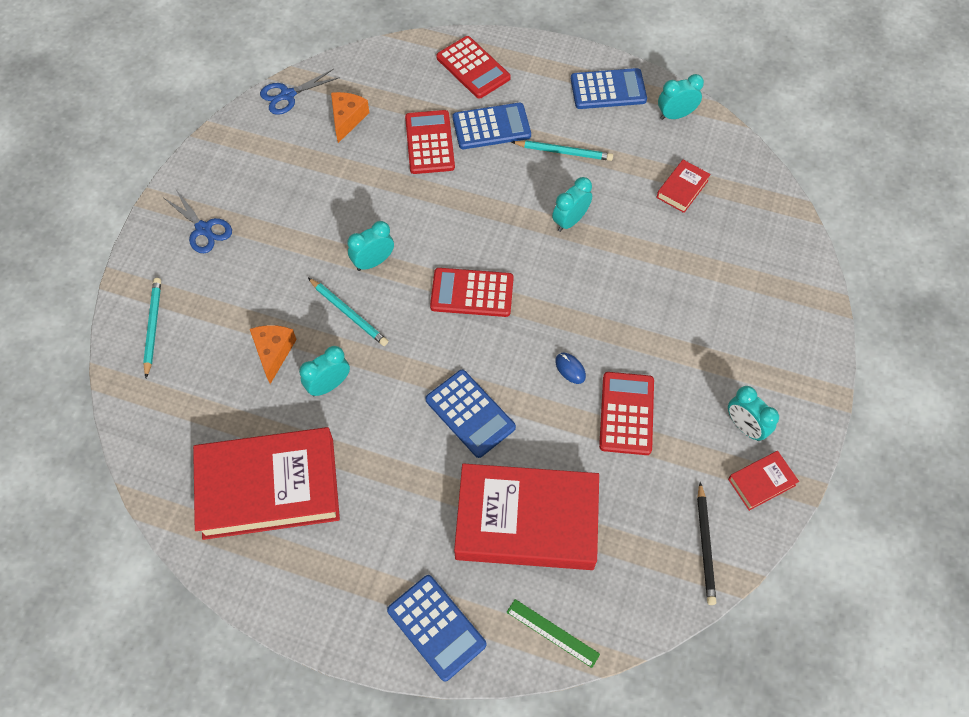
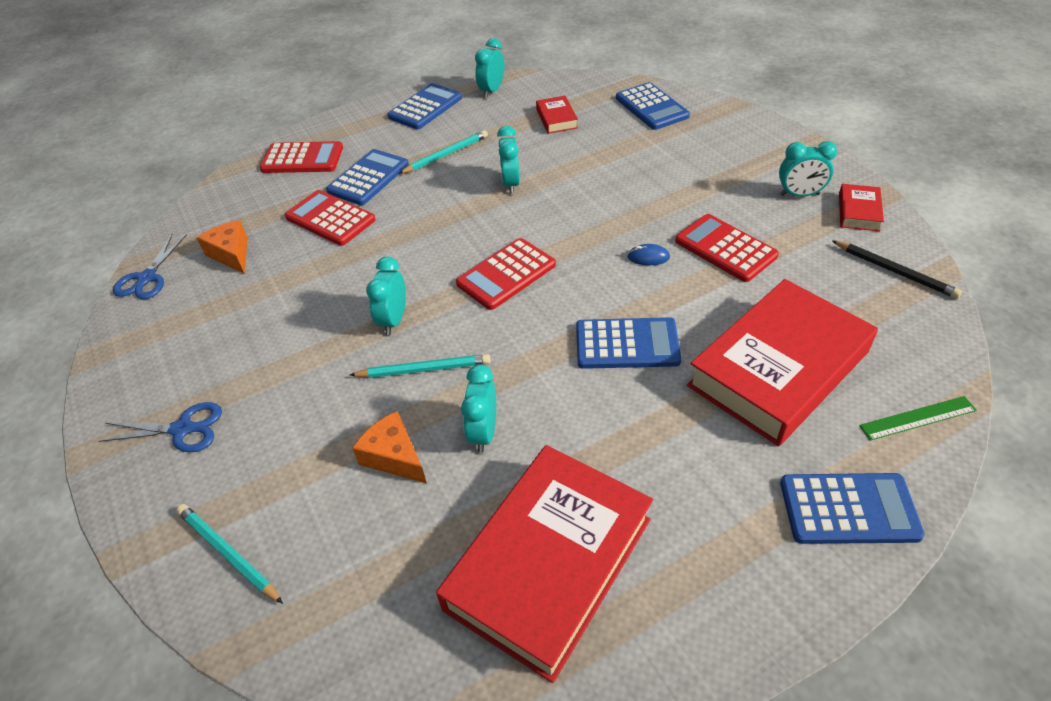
camera: 45 degrees left, 15 degrees down
(767, 244) = (651, 107): none -> blue calculator

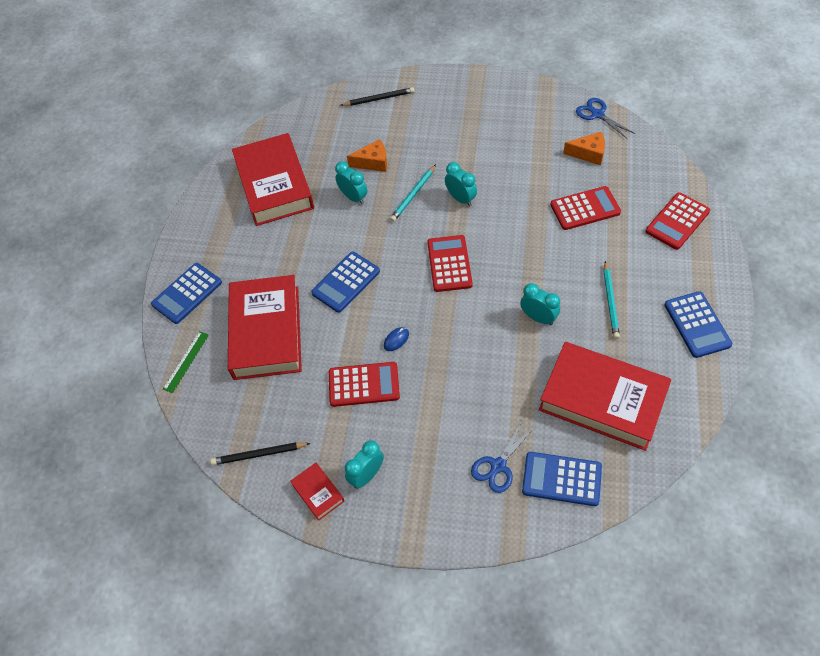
camera: 130 degrees right, 10 degrees up
(182, 429) = (461, 102): blue scissors -> blue scissors (498, 466)
(228, 554) = (379, 99): turquoise pencil -> black pencil
(368, 178) = (618, 246): blue calculator -> none
(492, 91) = (689, 384): turquoise clock -> none
(556, 119) = (602, 400): red book -> red book, size x2.37

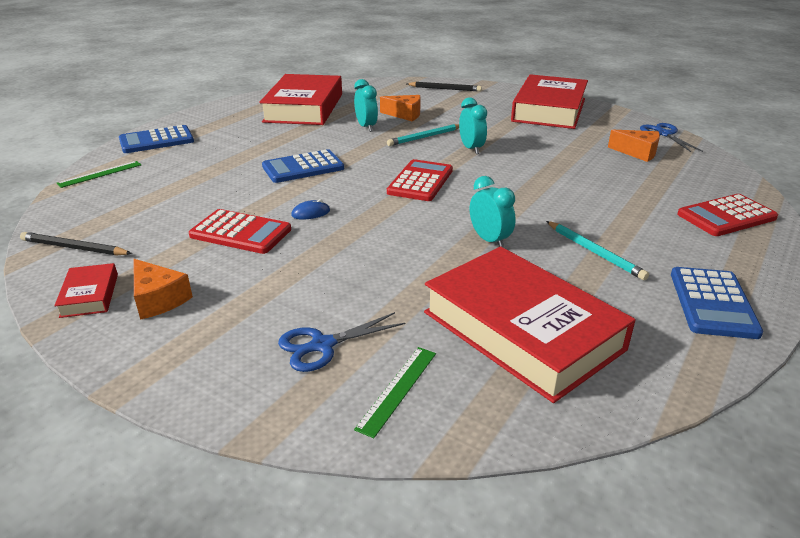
camera: 20 degrees right, 25 degrees down
(266, 332) = (192, 176): red book -> red book (549, 110)
(366, 475) = (158, 299): turquoise clock -> orange cheese
(561, 479) = (398, 389): blue calculator -> green ruler
(585, 208) = (608, 183): red calculator -> none
(610, 301) = (594, 252): turquoise pencil -> turquoise pencil turned 60 degrees counterclockwise

